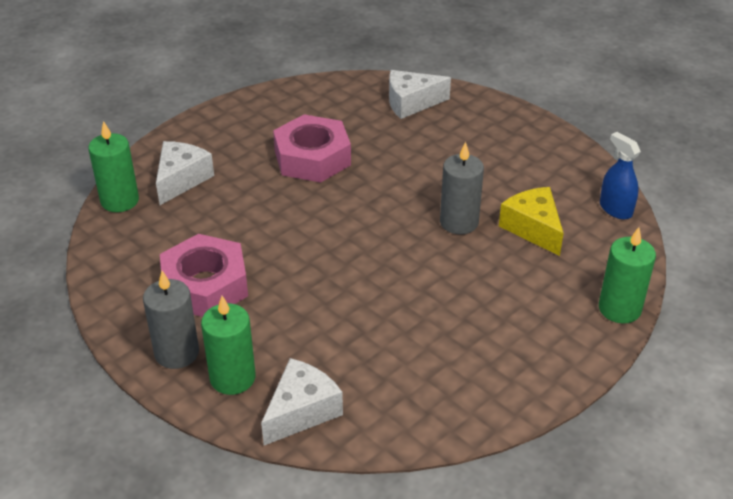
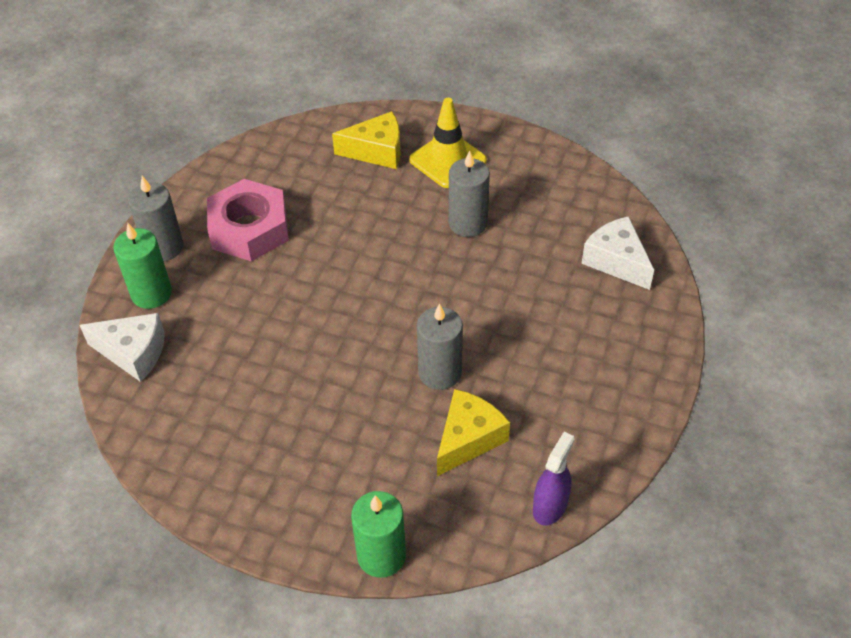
camera: 65 degrees right, 10 degrees up
(120, 201) = (325, 128): green candle -> none
(181, 179) = (377, 151): white cheese -> yellow cheese
(231, 145) = (447, 160): none -> yellow traffic cone
(312, 158) = (468, 223): pink nut -> grey candle
(615, 209) = (550, 506): blue spray bottle -> purple spray bottle

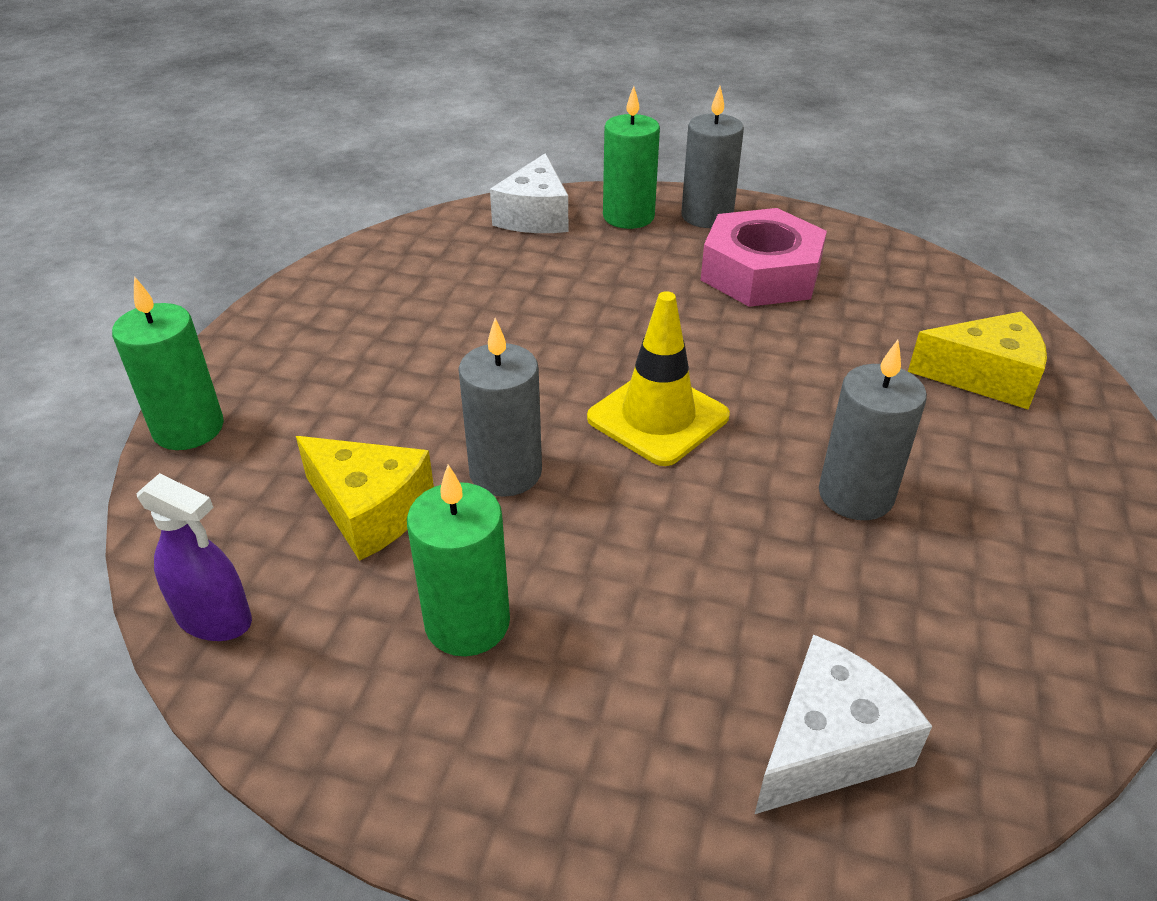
camera: 85 degrees right, 10 degrees down
(377, 151) = (984, 377): yellow cheese -> yellow cheese turned 75 degrees counterclockwise
(447, 160) = (1010, 462): yellow traffic cone -> yellow traffic cone (658, 417)
(552, 388) = (467, 623): none -> green candle

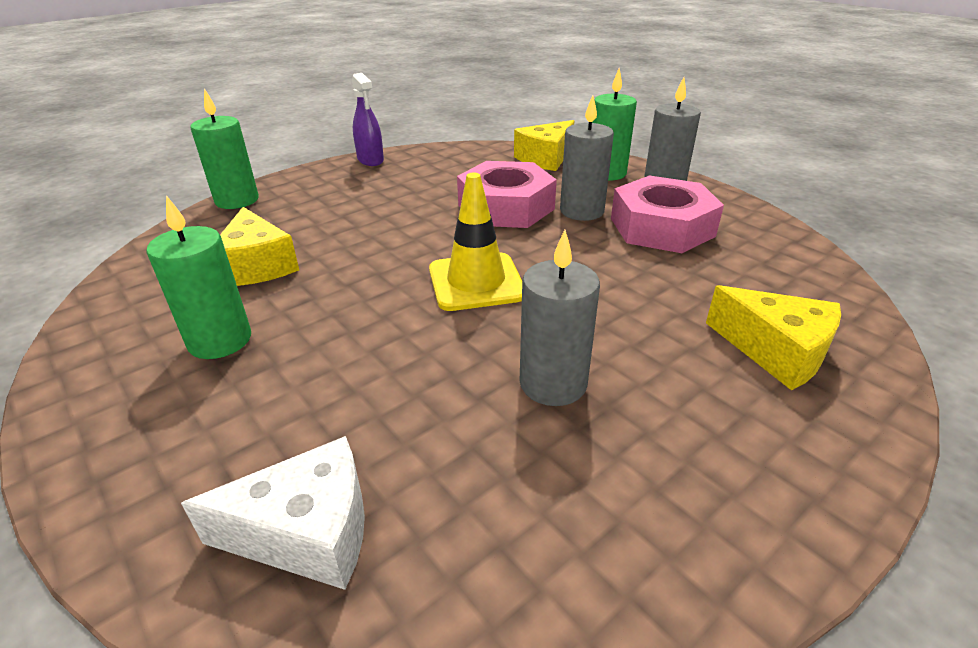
camera: 35 degrees right, 5 degrees down
(214, 618) = (125, 283): purple spray bottle -> purple spray bottle (370, 160)
(505, 472) = (347, 275): grey candle -> grey candle (581, 211)
(535, 216) = (546, 158): white cheese -> yellow cheese
(572, 305) = (506, 207): none -> pink nut

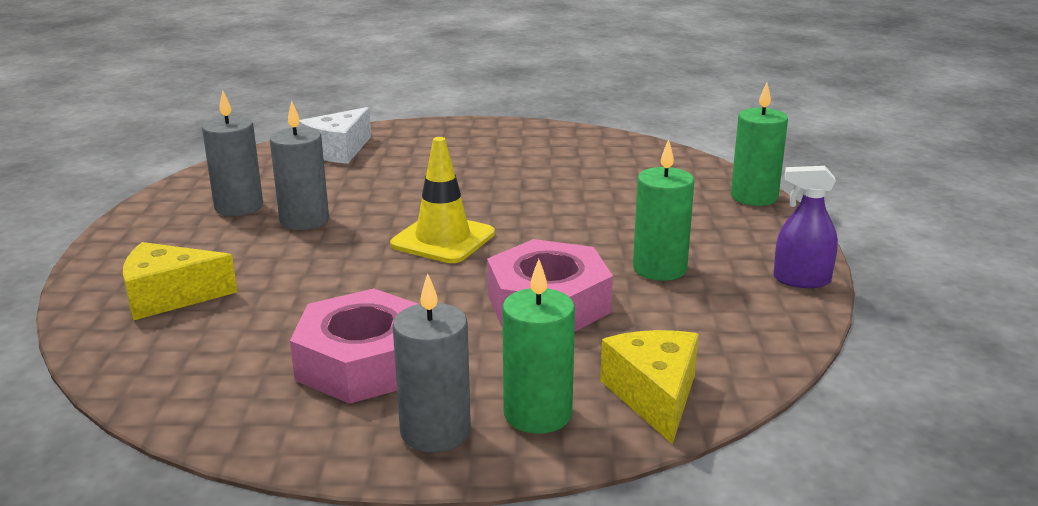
camera: 130 degrees right, 10 degrees down
(220, 340) = (515, 158): green candle -> green candle (659, 269)
(257, 266) = (600, 182): yellow cheese -> none
(581, 211) = (471, 338): grey candle -> grey candle (239, 207)

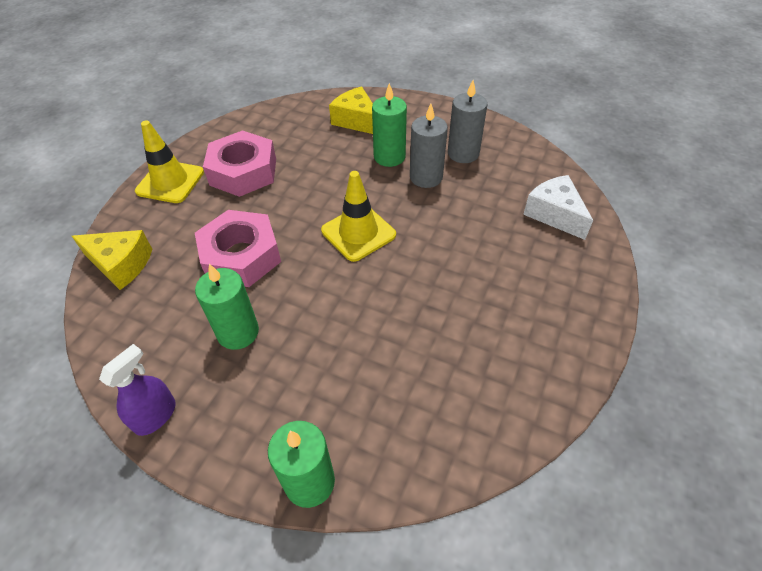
camera: 115 degrees right, 25 degrees up
(169, 297) = (357, 121): yellow cheese -> yellow cheese turned 60 degrees counterclockwise
(435, 432) = (170, 182): grey candle -> yellow traffic cone
(537, 414) = (150, 217): green candle -> green candle (389, 157)

